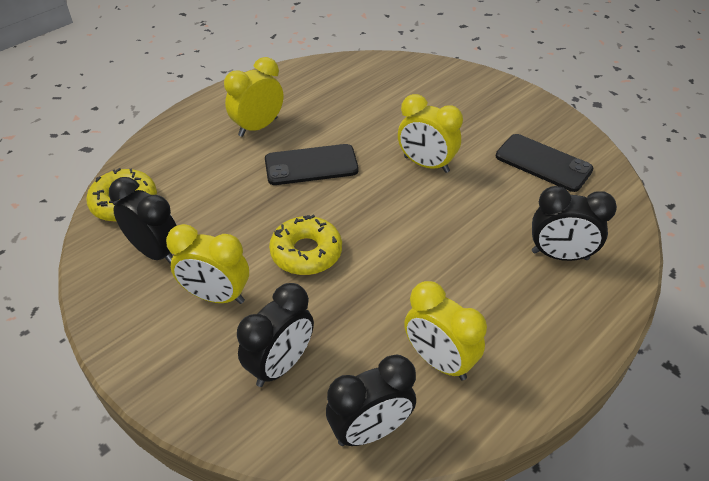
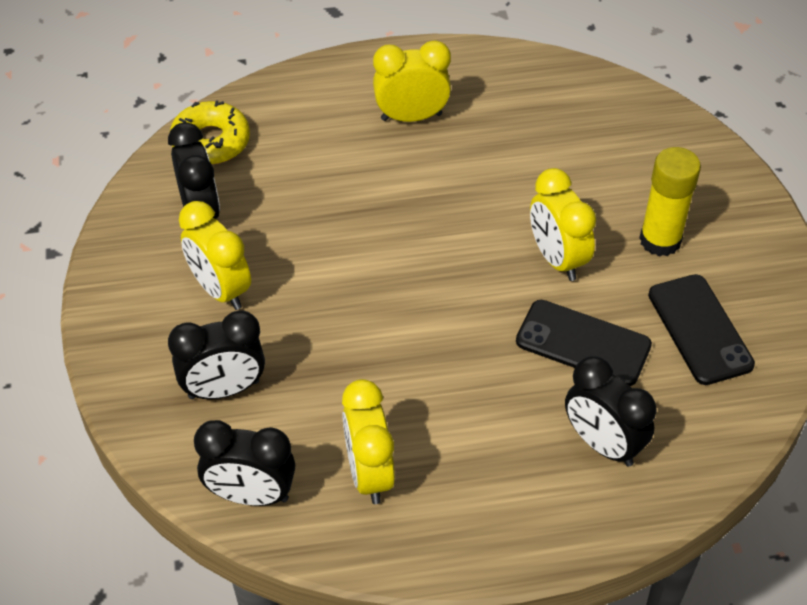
camera: 35 degrees right, 5 degrees up
(306, 252) = (339, 291): yellow donut -> none
(311, 165) = (429, 194): black phone -> black phone (583, 343)
(473, 127) = (660, 240): none -> yellow glue stick

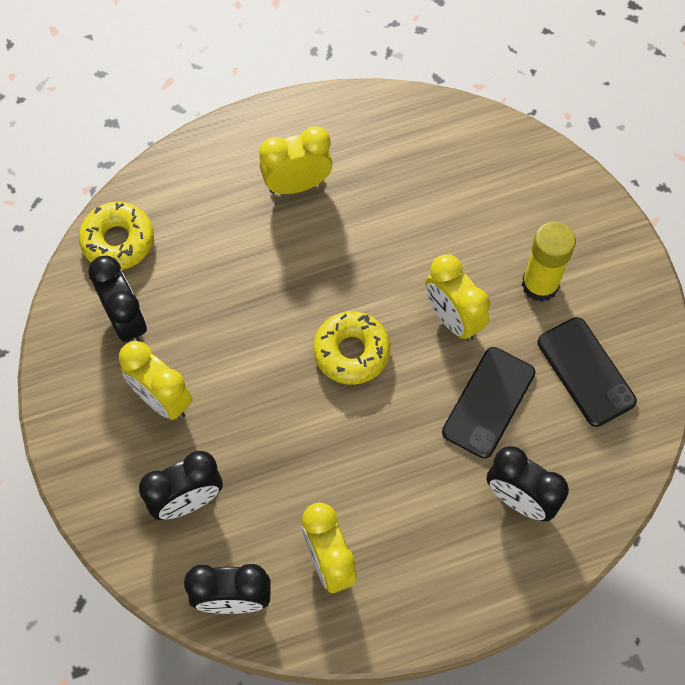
camera: 10 degrees left, 15 degrees up
(438, 274) = (351, 352): none -> yellow donut
(583, 343) = (488, 402): black phone -> black phone turned 75 degrees counterclockwise

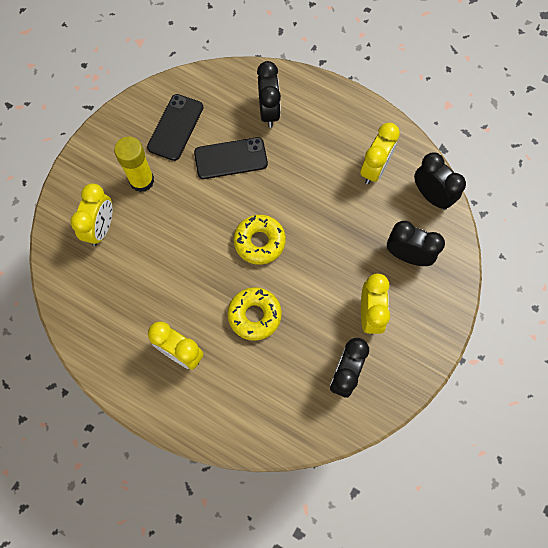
camera: 130 degrees left, 5 degrees up
(118, 241) = (302, 424): yellow donut -> yellow donut (254, 315)
(453, 318) = (197, 207): yellow clock -> yellow clock (101, 228)

